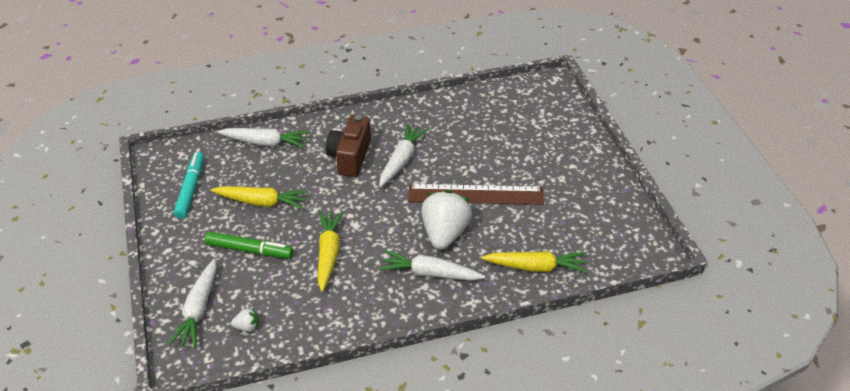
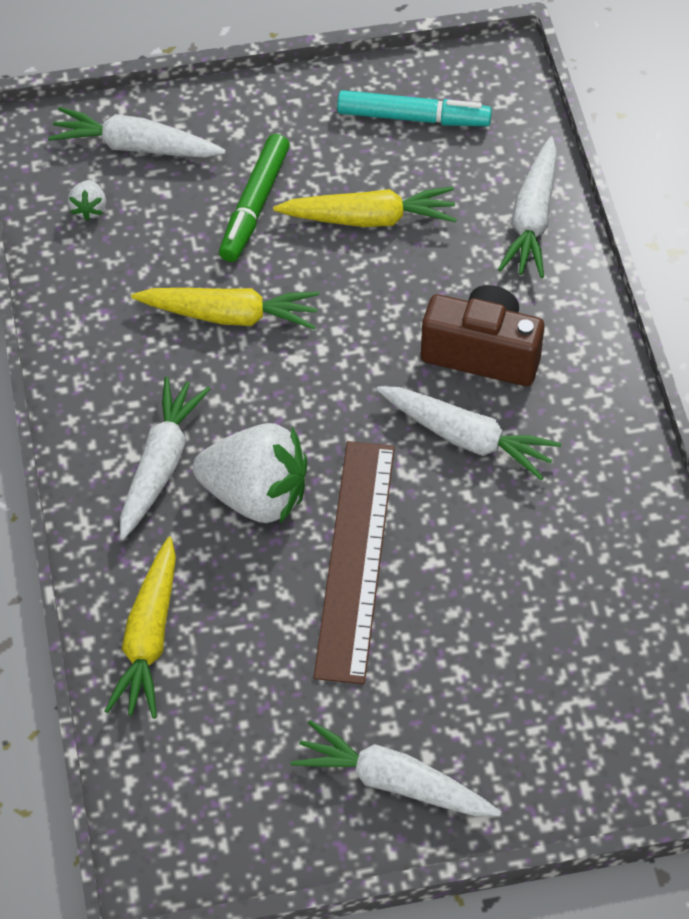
camera: 95 degrees right, 10 degrees up
(262, 202) = (369, 218): yellow carrot -> yellow carrot turned 105 degrees counterclockwise
(588, 175) = (393, 782): none -> white carrot

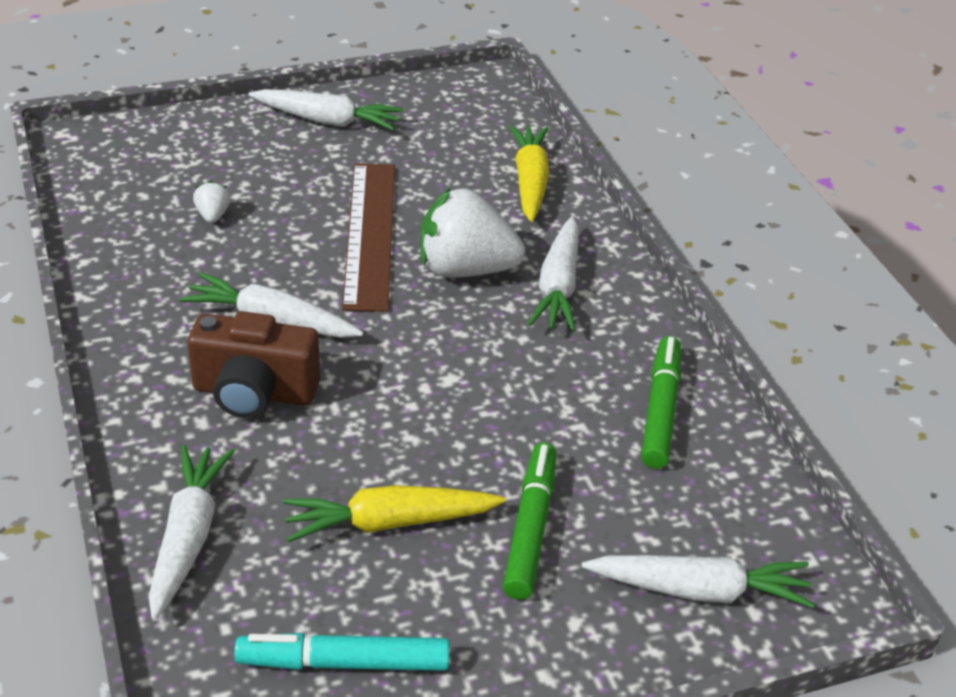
camera: 170 degrees right, 15 degrees down
(89, 209) = (723, 509): white strawberry -> white strawberry (213, 215)
(106, 307) = (661, 410): none -> green marker
(230, 316) = (527, 410): yellow carrot -> none

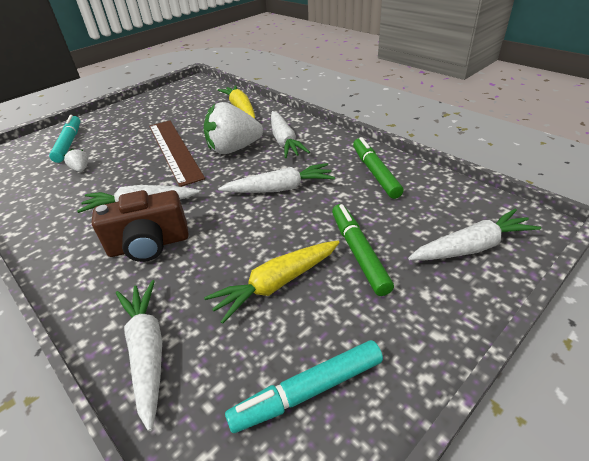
camera: 20 degrees left, 0 degrees up
(214, 153) = (69, 143): none -> turquoise marker
(327, 121) = (125, 115): white carrot -> white carrot (280, 189)

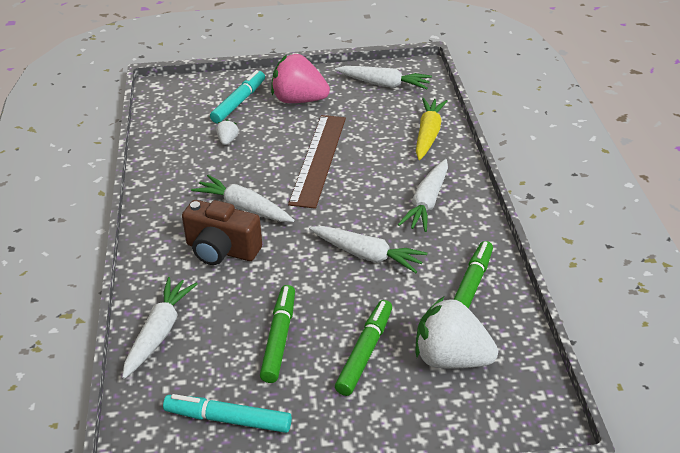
camera: 35 degrees right, 0 degrees up
(121, 125) = (299, 100): none -> pink strawberry
(234, 149) = (371, 186): white strawberry -> white strawberry (451, 358)
(276, 284) = (279, 338): yellow carrot -> green marker
(472, 247) = (461, 405): white carrot -> white carrot (384, 84)

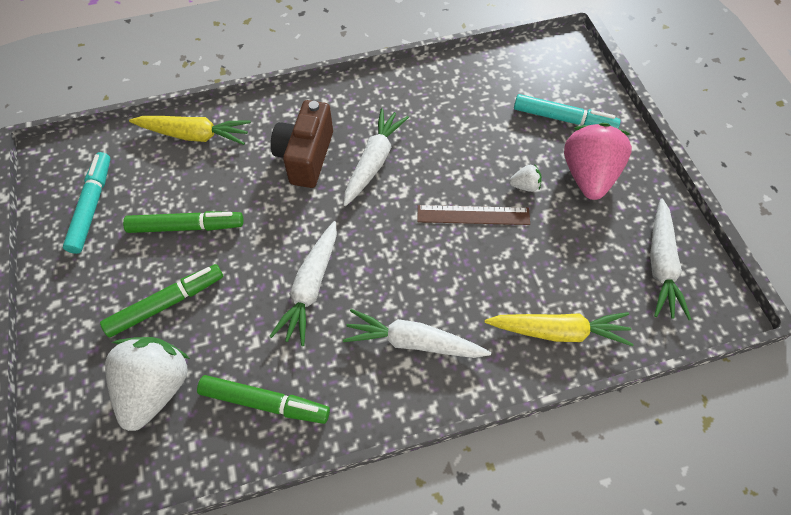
camera: 80 degrees right, 20 degrees up
(159, 332) = (194, 135): white carrot -> yellow carrot
(227, 140) = (487, 124): white strawberry -> white strawberry (525, 186)
(318, 159) = (473, 215): brown ruler -> brown ruler, size x0.62
(365, 352) = (166, 304): green marker -> green marker turned 45 degrees counterclockwise

